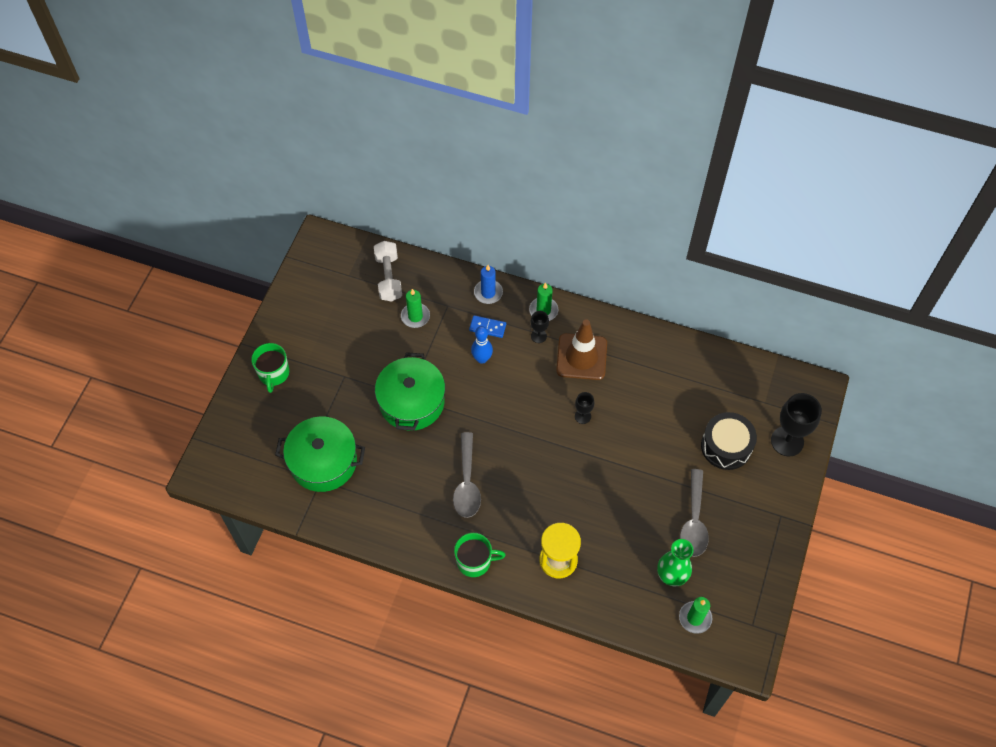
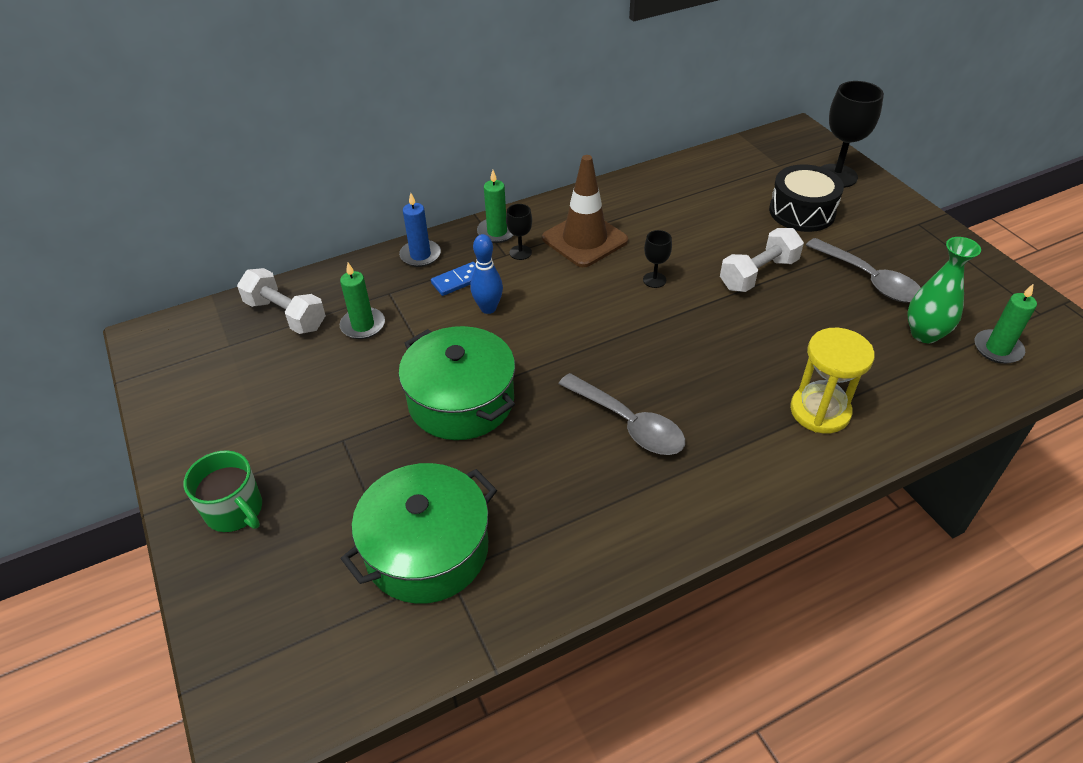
camera: 45 degrees left, 15 degrees down
(475, 561) = (747, 489): green mug -> none
(640, 462) = (758, 274): none -> white dumbbell

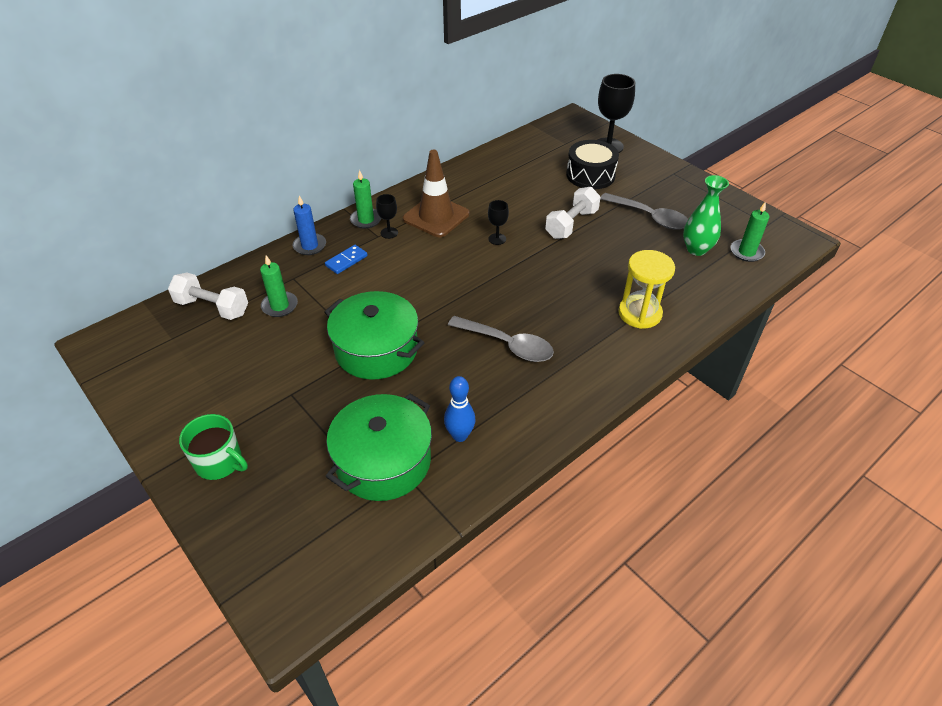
camera: 15 degrees left, 0 degrees up
(488, 308) = (376, 278): blue bowling pin -> blue bowling pin (460, 435)

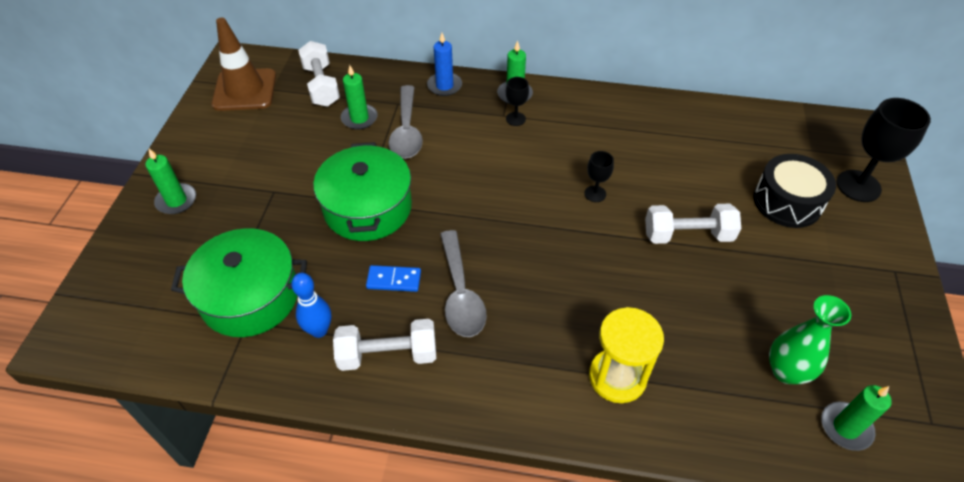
camera: 50 degrees right, 5 degrees up
(220, 462) = (176, 200): green mug -> green candle
(346, 261) = (451, 118): blue domino -> blue domino (394, 280)
(436, 216) = (574, 133): brown traffic cone -> brown traffic cone (245, 90)
(519, 409) = (388, 354): none -> white dumbbell
(649, 217) = (786, 294): grey spoon -> grey spoon (406, 131)

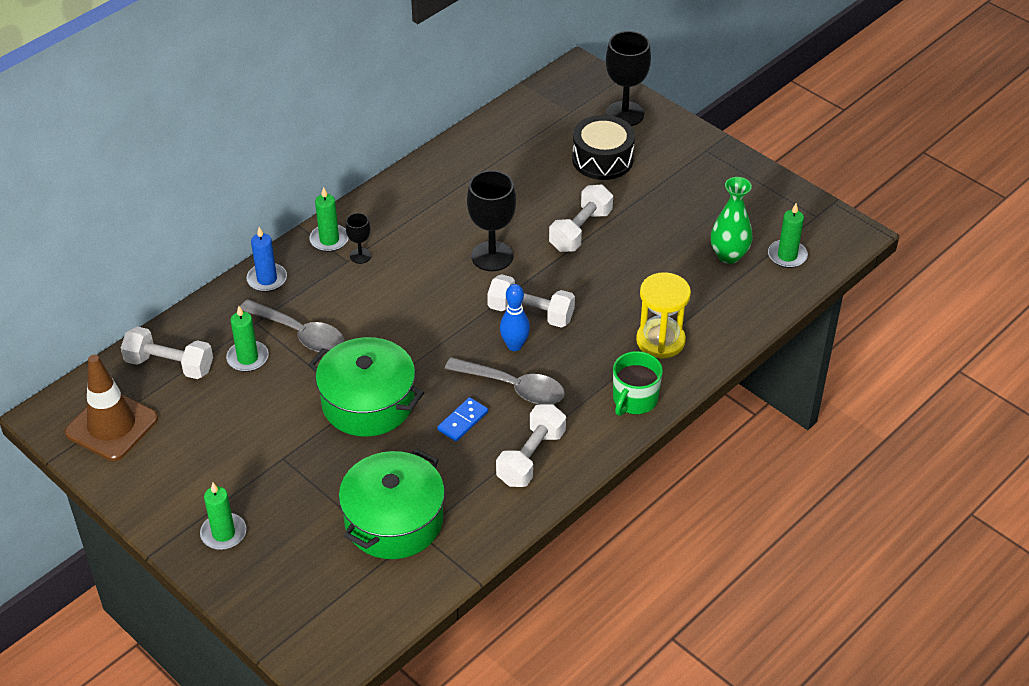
camera: 55 degrees left, 5 degrees down
(319, 330) = (470, 489): blue bowling pin -> blue bowling pin (514, 345)
(523, 399) = (634, 400): none -> green mug
(557, 256) = (531, 313): none -> white dumbbell
(595, 194) = (492, 256): black goblet -> black goblet, size x1.96

